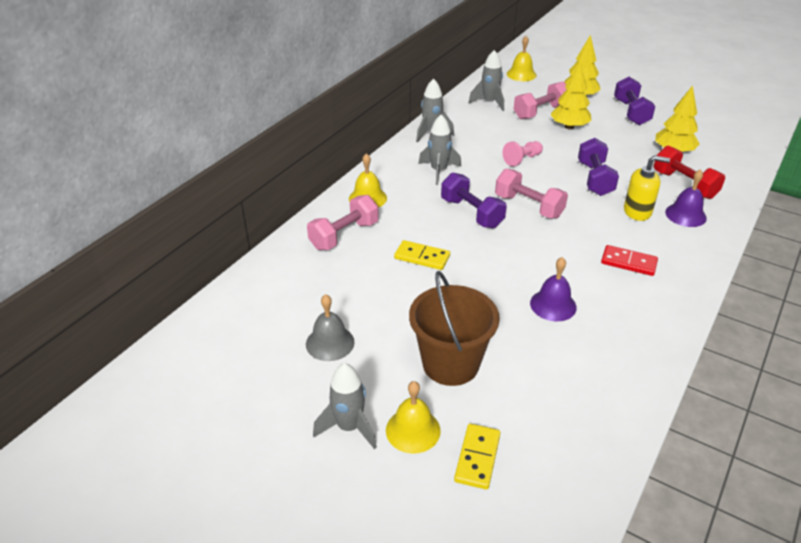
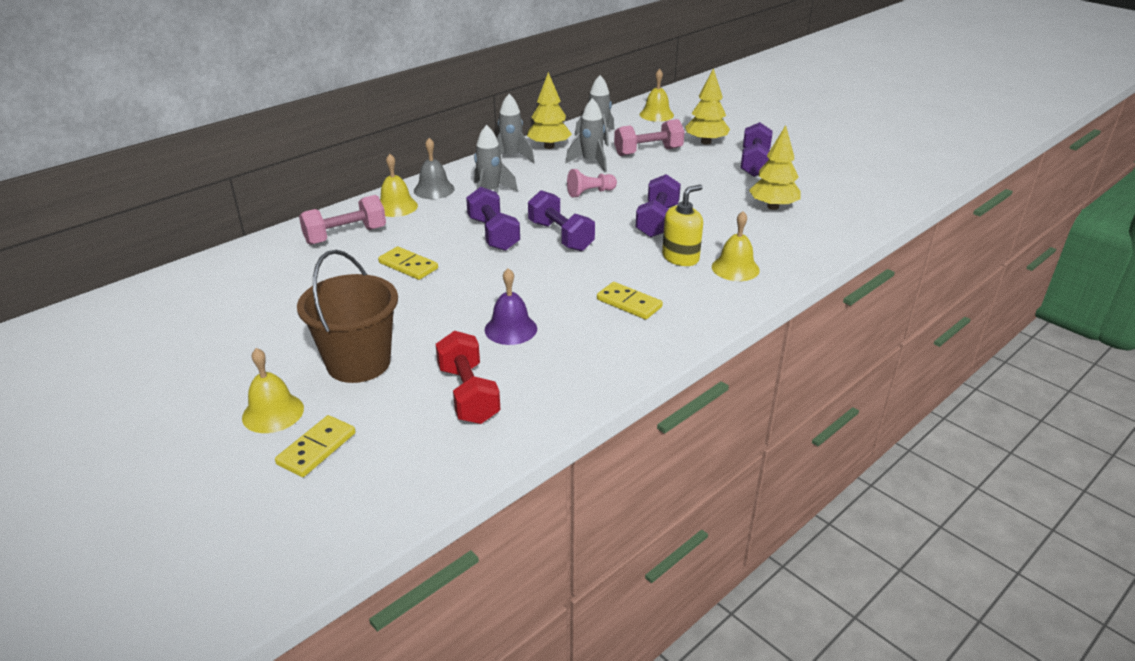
camera: 15 degrees right, 5 degrees down
(330, 343) = (255, 325): grey bell -> grey bell (434, 189)
(349, 427) = (214, 399): grey rocket -> grey rocket (591, 162)
(528, 206) = (560, 236): pink dumbbell -> purple dumbbell
(569, 127) = (669, 169): yellow tree -> yellow tree (549, 146)
(628, 262) = (629, 303): red domino -> yellow domino
(637, 211) = (680, 257): yellow soap dispenser -> yellow soap dispenser turned 60 degrees counterclockwise
(684, 184) = (758, 239): red dumbbell -> red dumbbell (468, 394)
(685, 215) = (735, 268): purple bell -> yellow bell

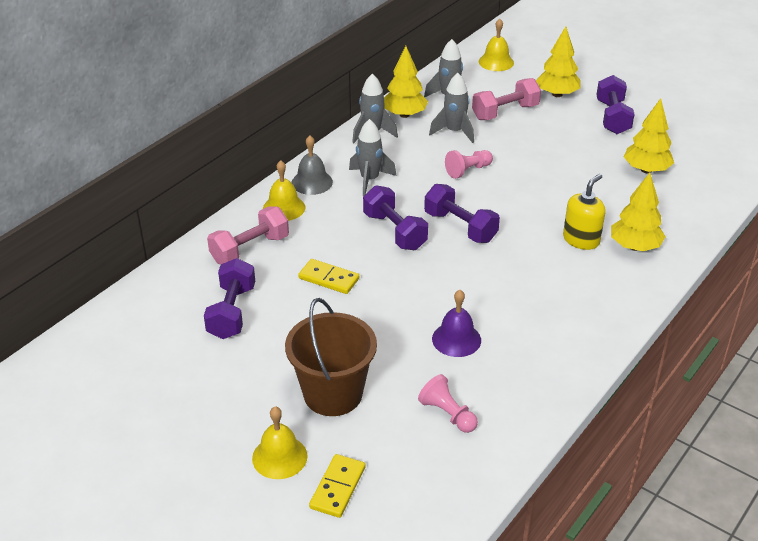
camera: 10 degrees left, 5 degrees up
(468, 394) = (447, 414): red dumbbell -> pink pawn
(629, 303) = (552, 297): yellow domino -> none
(657, 221) = (544, 198): purple dumbbell -> purple dumbbell (232, 312)
(735, 268) = (634, 246): yellow bell -> yellow tree

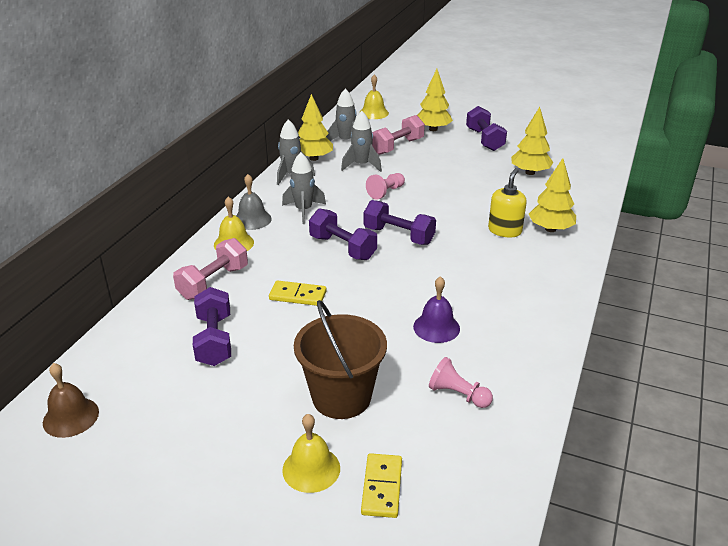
camera: 15 degrees left, 5 degrees down
(82, 364) = (71, 417): none -> brown bell

